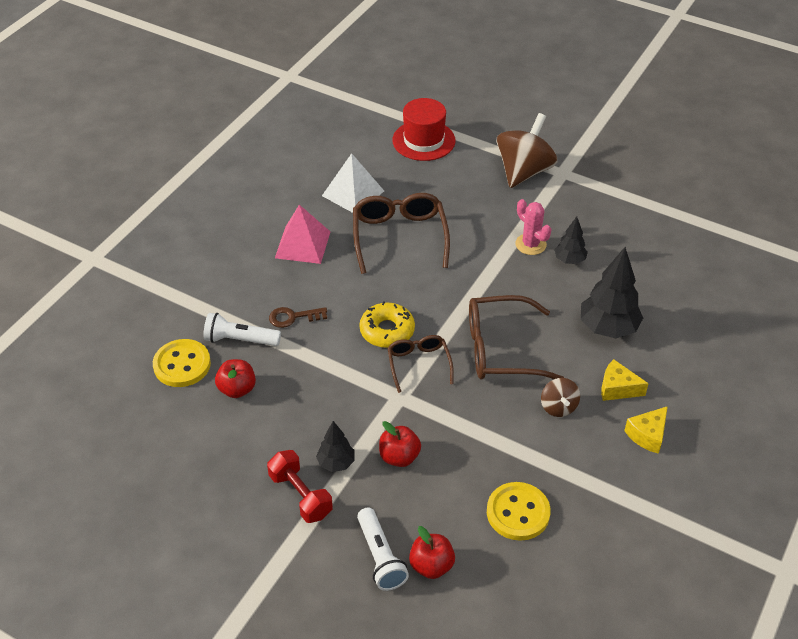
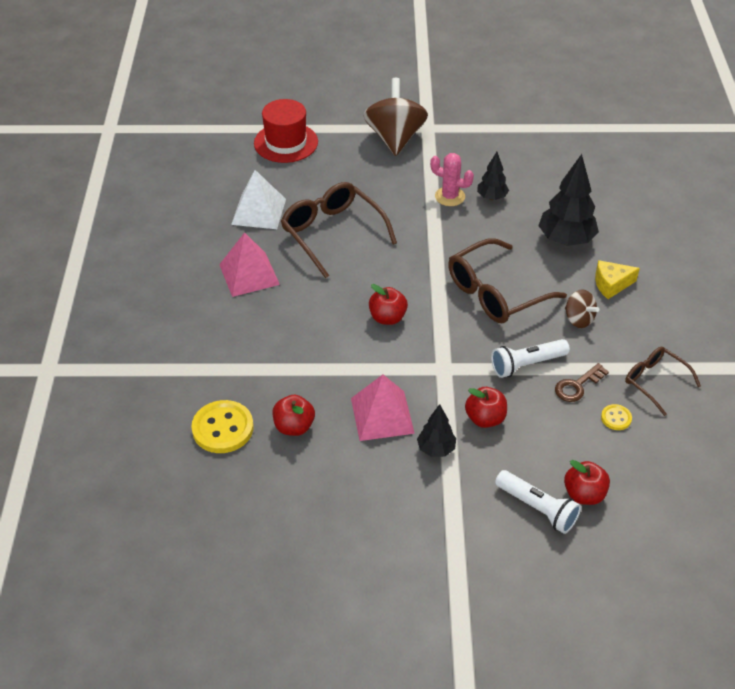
camera: 30 degrees left, 0 degrees up
(240, 340) = (260, 382): white flashlight -> white flashlight (526, 364)
(293, 317) = (293, 341): brown key -> brown key (577, 386)
(300, 495) = (428, 491): red dumbbell -> none
(315, 413) = (382, 415): none -> pink pyramid
(387, 331) = (387, 318): yellow donut -> red apple
(418, 364) = (438, 334): brown glasses -> brown glasses (655, 382)
(518, 513) = (616, 418): yellow button -> yellow button, size x0.50
(647, 435) = (662, 311): yellow cheese -> none

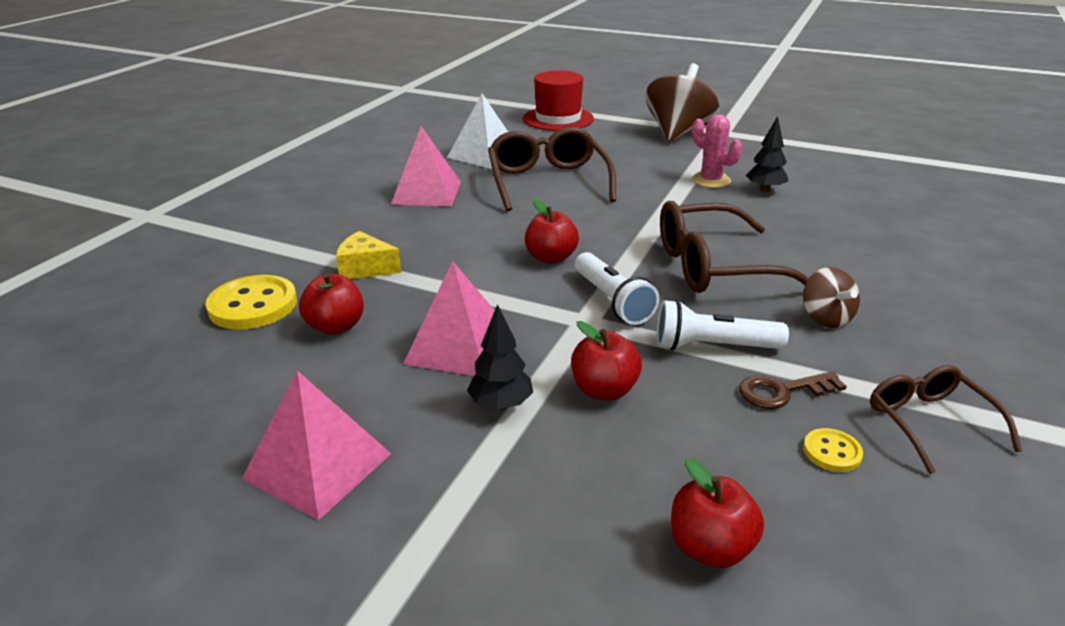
camera: 25 degrees right, 15 degrees down
(368, 524) = (318, 466): none -> pink pyramid
(537, 508) = (608, 540): white flashlight -> white flashlight (612, 301)
(566, 240) = (847, 240): black tree -> none
(611, 284) = (898, 295): yellow cheese -> yellow cheese (365, 268)

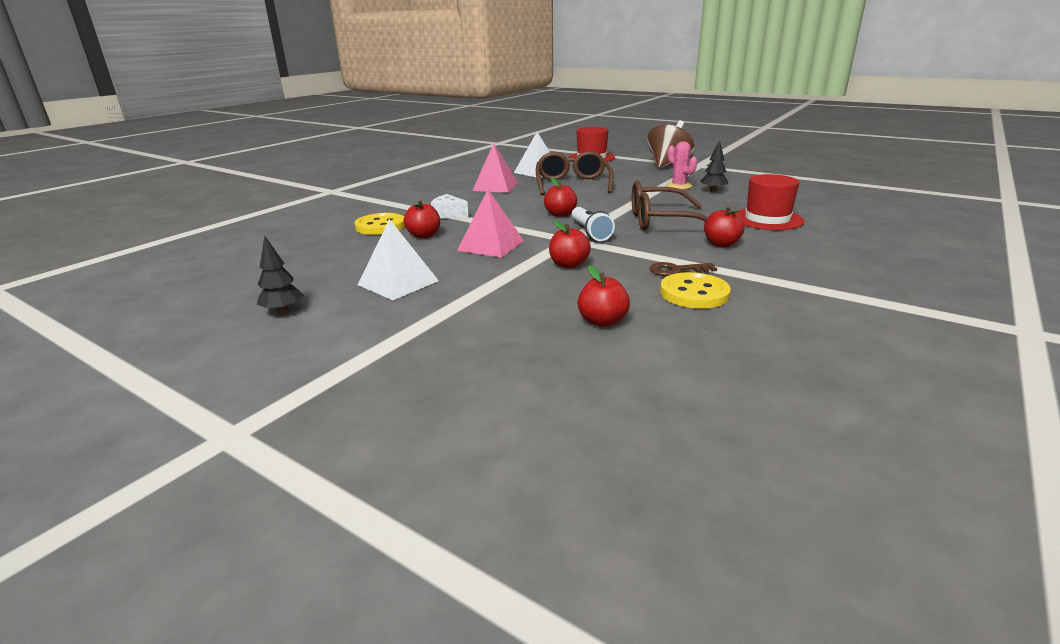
camera: 10 degrees right, 5 degrees down
(318, 466) = (398, 283): pink pyramid -> white pyramid
(365, 268) = (448, 215): yellow cheese -> white cheese
(501, 404) = (506, 267): black tree -> black tree (283, 311)
(712, 346) = (643, 252): white flashlight -> none
(825, 318) = (721, 244): brown spinning top -> red apple
(832, 452) = (694, 293): yellow button -> yellow button, size x2.01
(868, 253) = (767, 219): none -> red hat
(929, 423) = (762, 286): brown glasses -> none

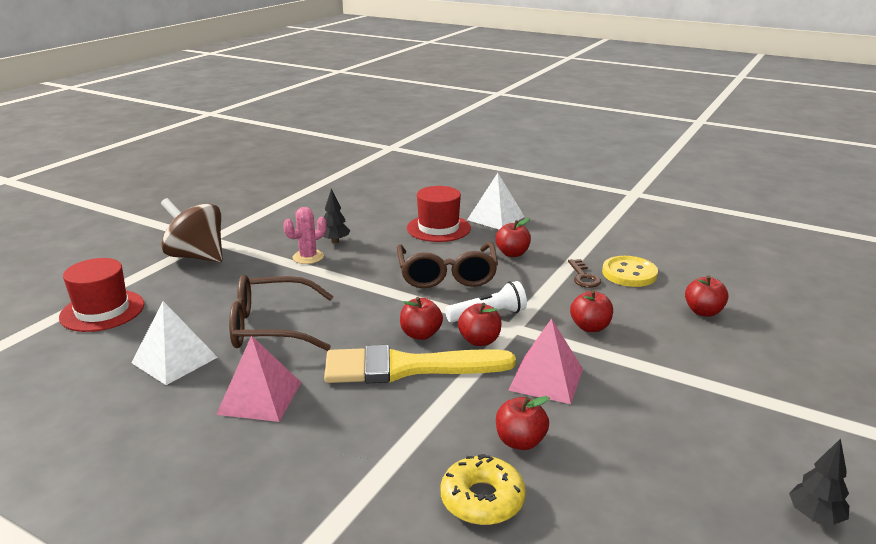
camera: 95 degrees left, 0 degrees up
(380, 226) = (482, 499): yellow button -> yellow donut
(398, 283) = (688, 435): white pyramid -> white pyramid (496, 218)
(448, 215) = (420, 431): white cheese -> none
(517, 212) = (407, 367): none -> yellow brush
(549, 229) = (479, 341): none -> red apple

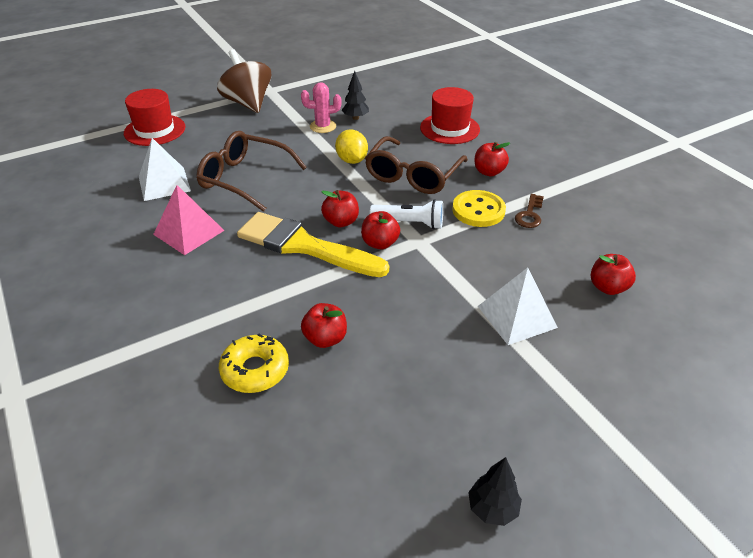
camera: 30 degrees right, 15 degrees up
(372, 278) = (352, 160): none -> yellow lemon
(496, 218) = (510, 132): white pyramid -> white pyramid (517, 316)
(546, 379) = (398, 296): pink pyramid -> none
(590, 327) = (483, 264): red apple -> none
(629, 273) = (577, 225): yellow button -> yellow button (478, 210)

